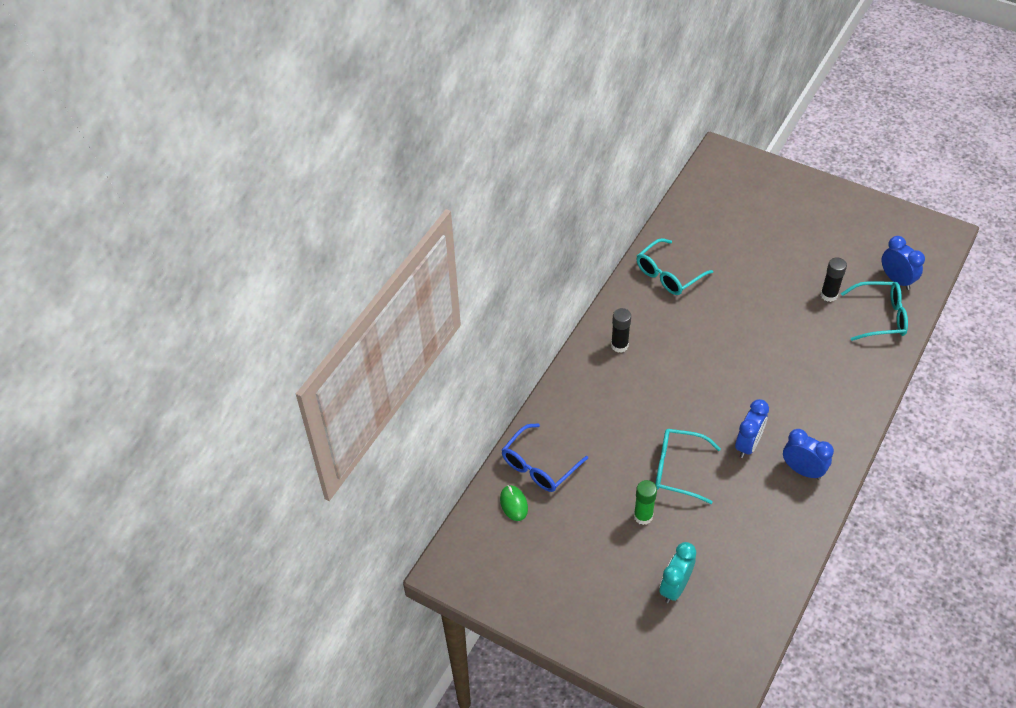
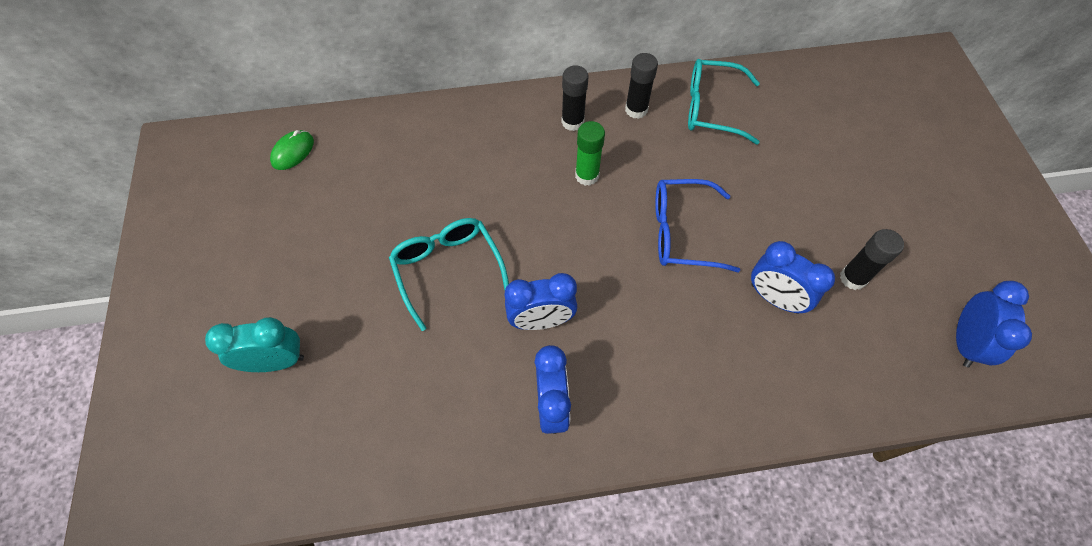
camera: 50 degrees right, 10 degrees up
(539, 466) = (356, 145): blue glasses -> blue glasses (681, 232)
(637, 309) = (636, 110): none -> black glue stick
(643, 516) = (356, 273): green glue stick -> green glue stick (587, 175)
(814, 335) = (774, 298): none -> blue clock
(880, 317) = (883, 358): turquoise glasses -> none

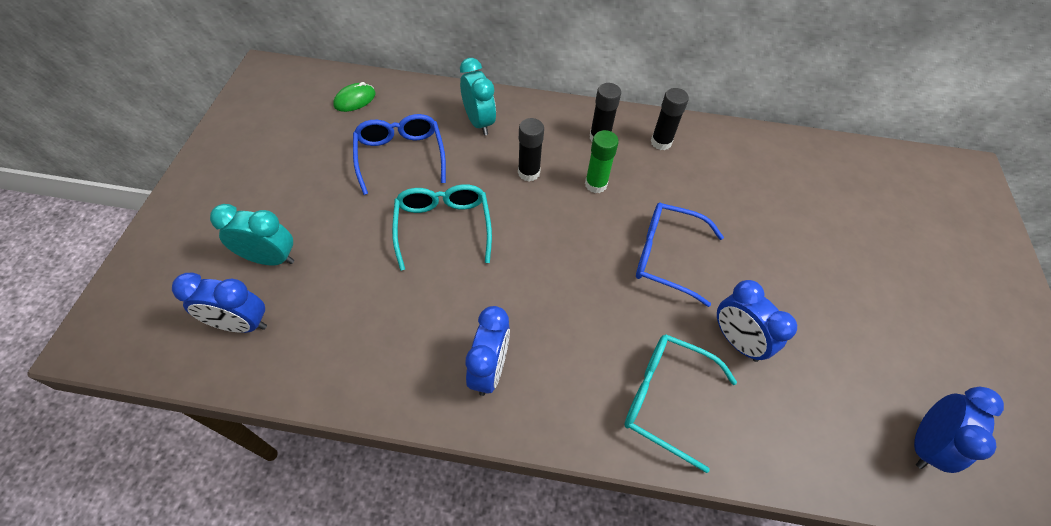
camera: 15 degrees right, 5 degrees down
(370, 203) = (400, 156): none -> blue glasses
(440, 140) = (479, 122): none -> turquoise clock
(541, 320) = (508, 294): blue clock -> blue clock (241, 324)
(711, 108) = (731, 159): turquoise glasses -> turquoise glasses (665, 398)
(853, 278) = (822, 346): black glue stick -> black glue stick (528, 173)

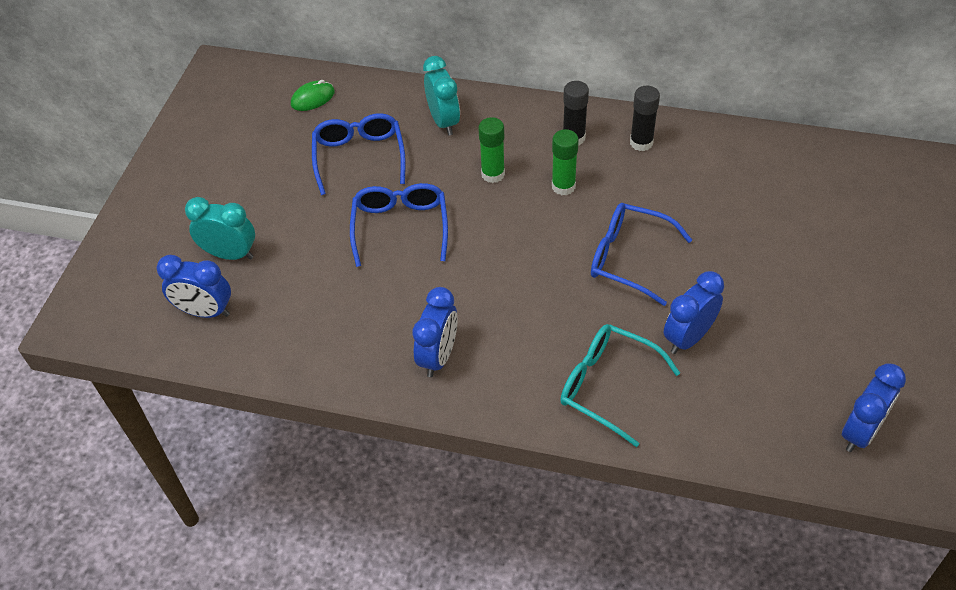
camera: 10 degrees right, 5 degrees down
(443, 226) = (400, 226): turquoise glasses -> blue glasses
(528, 173) = (493, 174): black glue stick -> green glue stick
(736, 341) = (688, 338): blue clock -> blue clock turned 75 degrees clockwise

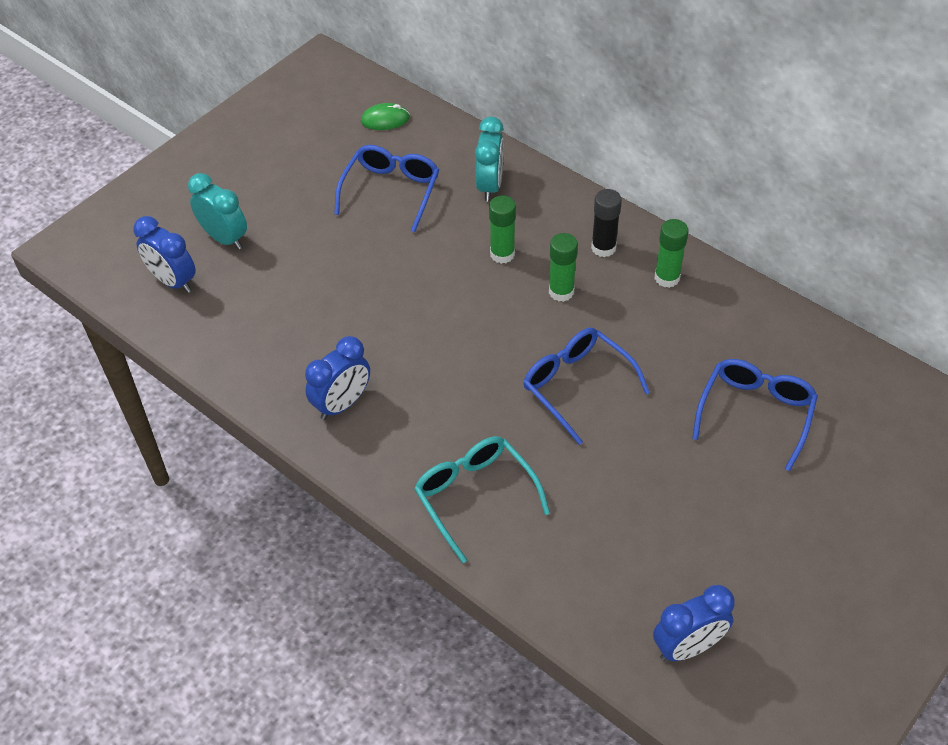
camera: 25 degrees right, 0 degrees up
(400, 226) = (386, 271): blue glasses -> blue glasses (755, 413)
(641, 143) = (667, 278): black glue stick -> green glue stick
(688, 338) = (582, 485): blue clock -> none

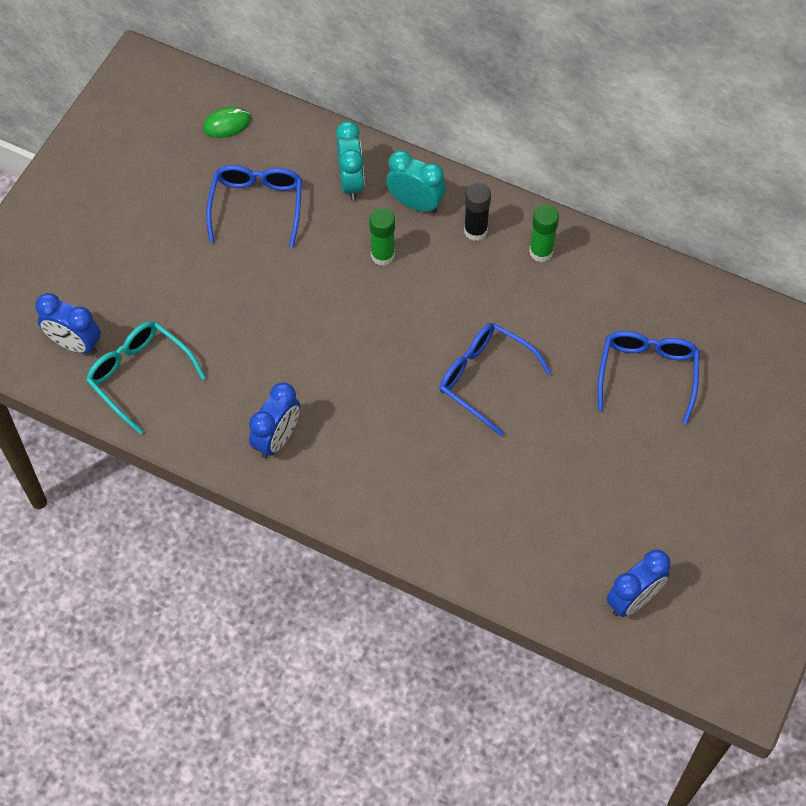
camera: 15 degrees left, 10 degrees up
(224, 238) = (109, 288): turquoise clock -> turquoise clock (415, 203)
(474, 496) = (421, 503): turquoise glasses -> turquoise glasses (139, 375)
(561, 292) = (447, 285): green glue stick -> none

